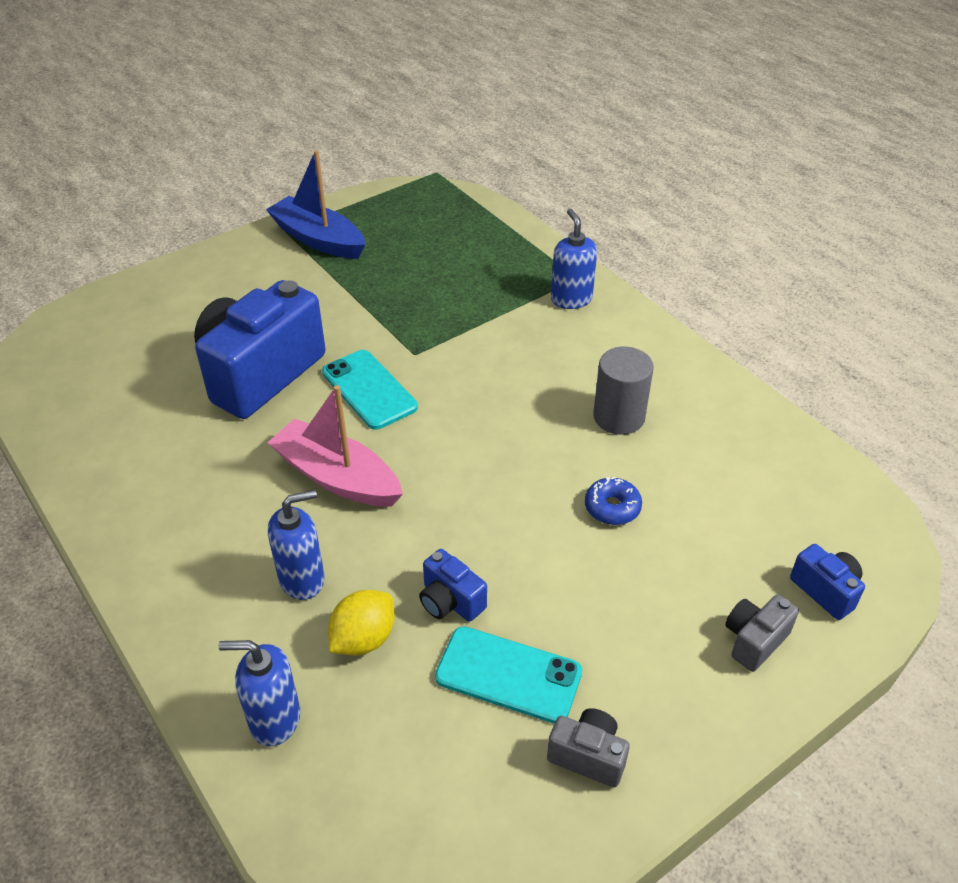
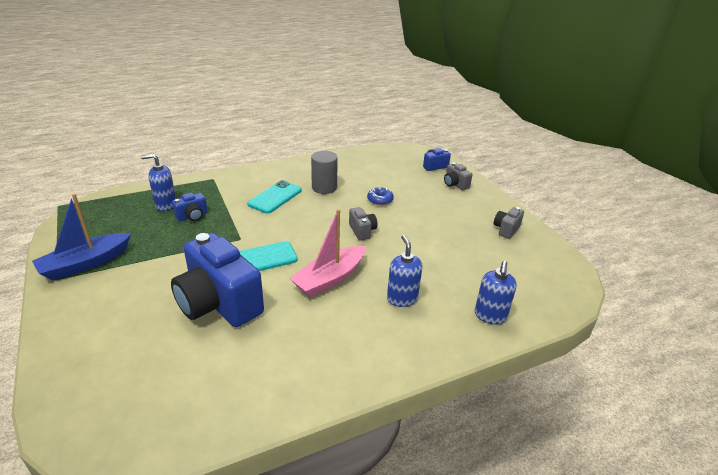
camera: 80 degrees left, 10 degrees down
(363, 639) = (444, 281): yellow lemon -> none
(450, 601) = (425, 252): blue camera -> blue camera (192, 216)
(488, 496) = (362, 231): none -> grey camera
(508, 675) = (467, 242): turquoise phone -> turquoise phone (275, 197)
(571, 299) = (229, 183): blue soap dispenser -> blue soap dispenser (166, 205)

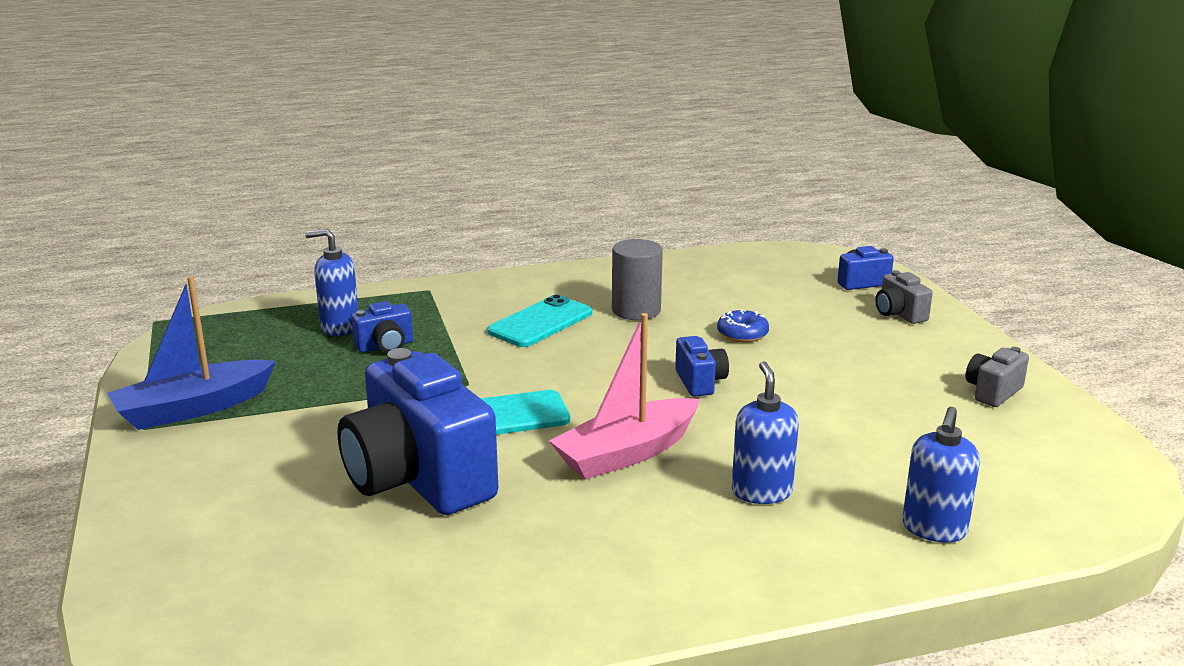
camera: 10 degrees right, 10 degrees down
(362, 231) = (700, 382): grey camera -> blue camera

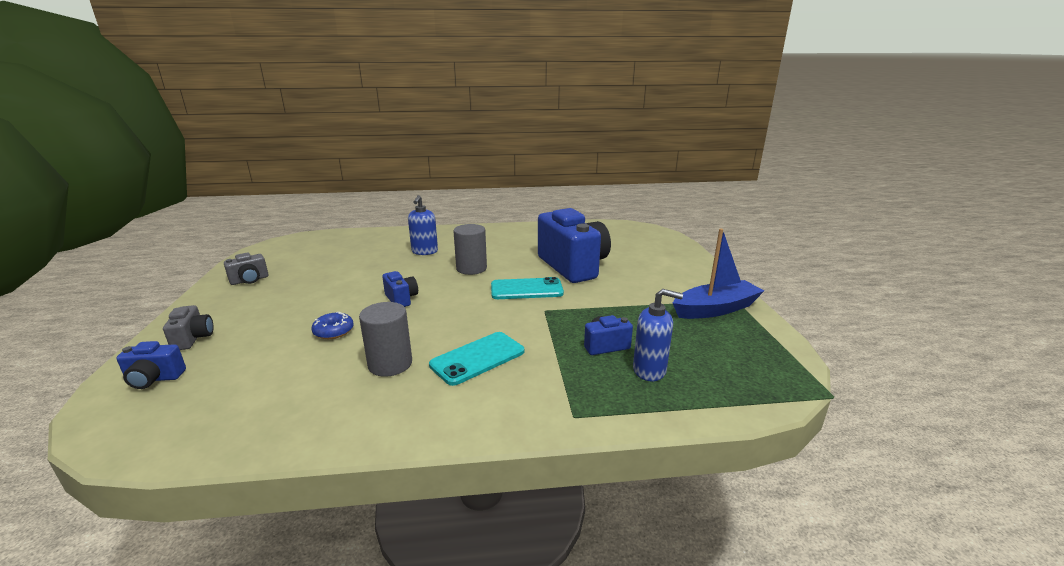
camera: 170 degrees left, 0 degrees up
(626, 453) = (471, 268): pink boat -> grey cylinder
(700, 382) = (401, 299): blue camera -> blue camera turned 150 degrees clockwise
(934, 529) = (374, 238): blue soap dispenser -> none

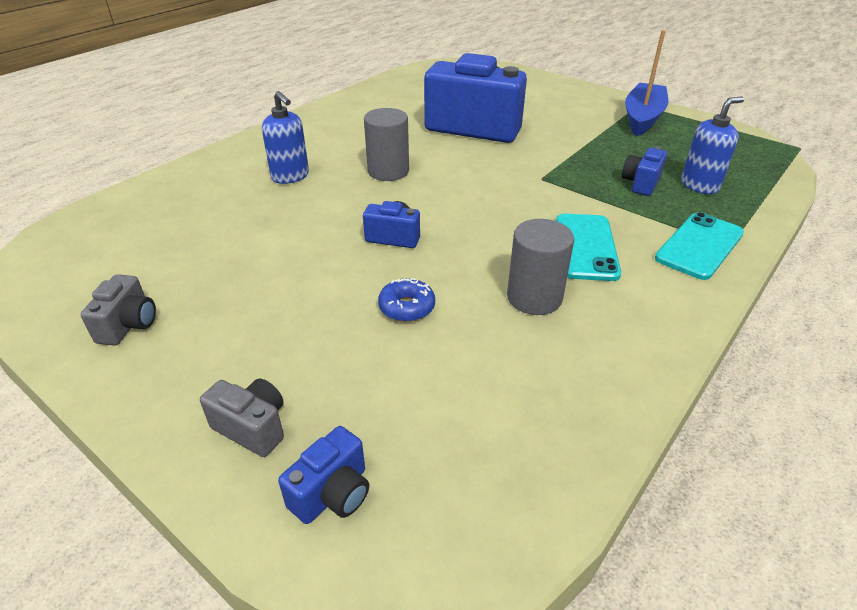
camera: 45 degrees left, 15 degrees up
(526, 289) = (486, 167): turquoise phone -> turquoise phone (699, 246)

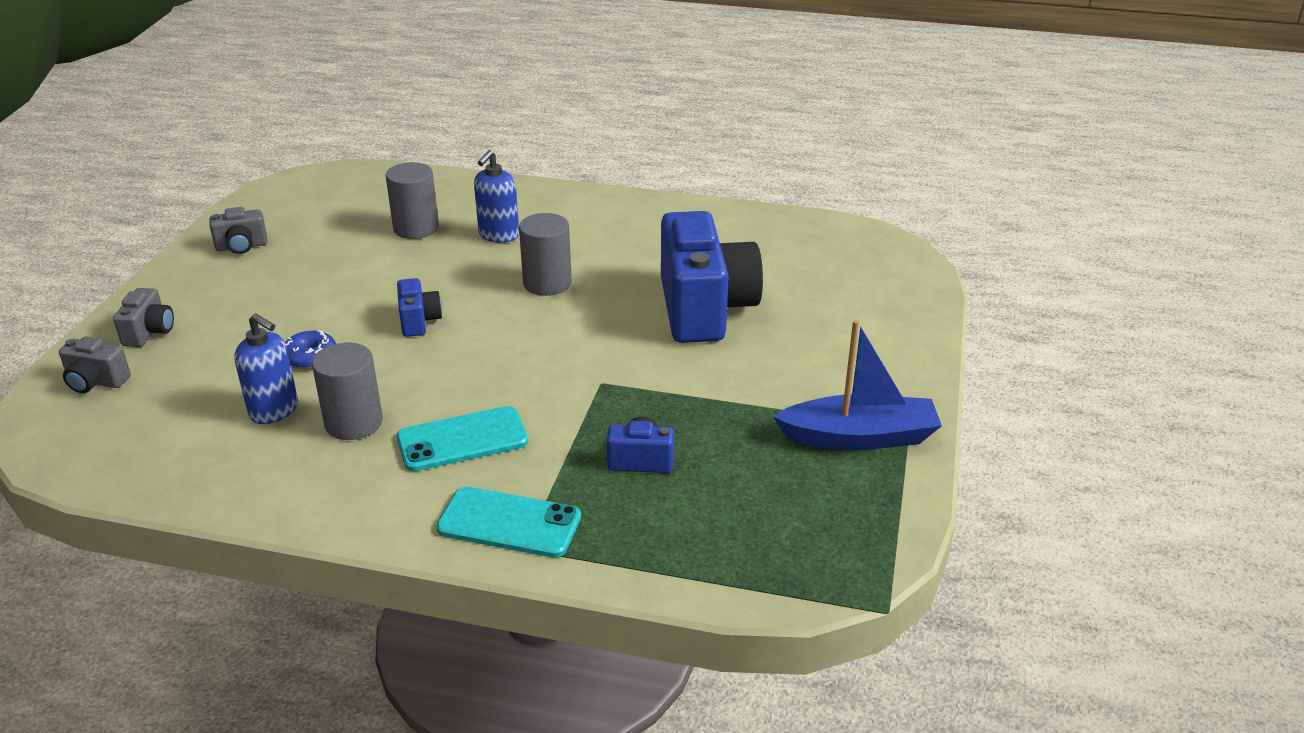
camera: 65 degrees right, 5 degrees down
(229, 211) = (416, 228): none -> grey cylinder
(332, 493) = (96, 382): blue camera -> grey camera
(699, 185) = (670, 511): blue soap dispenser -> blue soap dispenser (274, 410)

